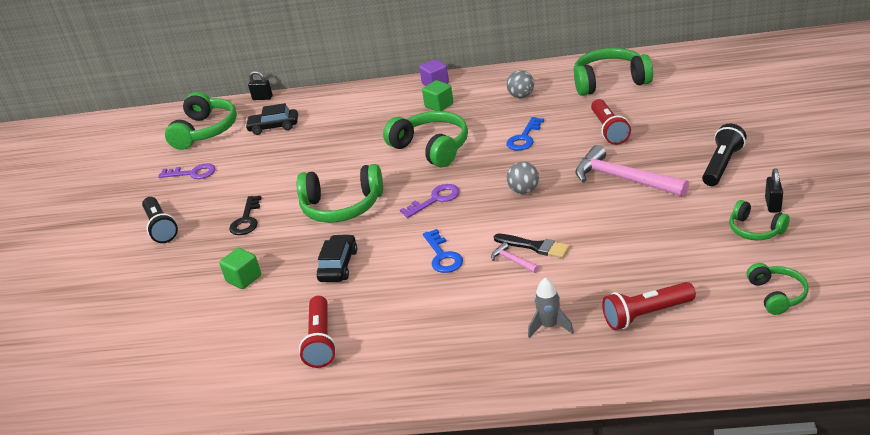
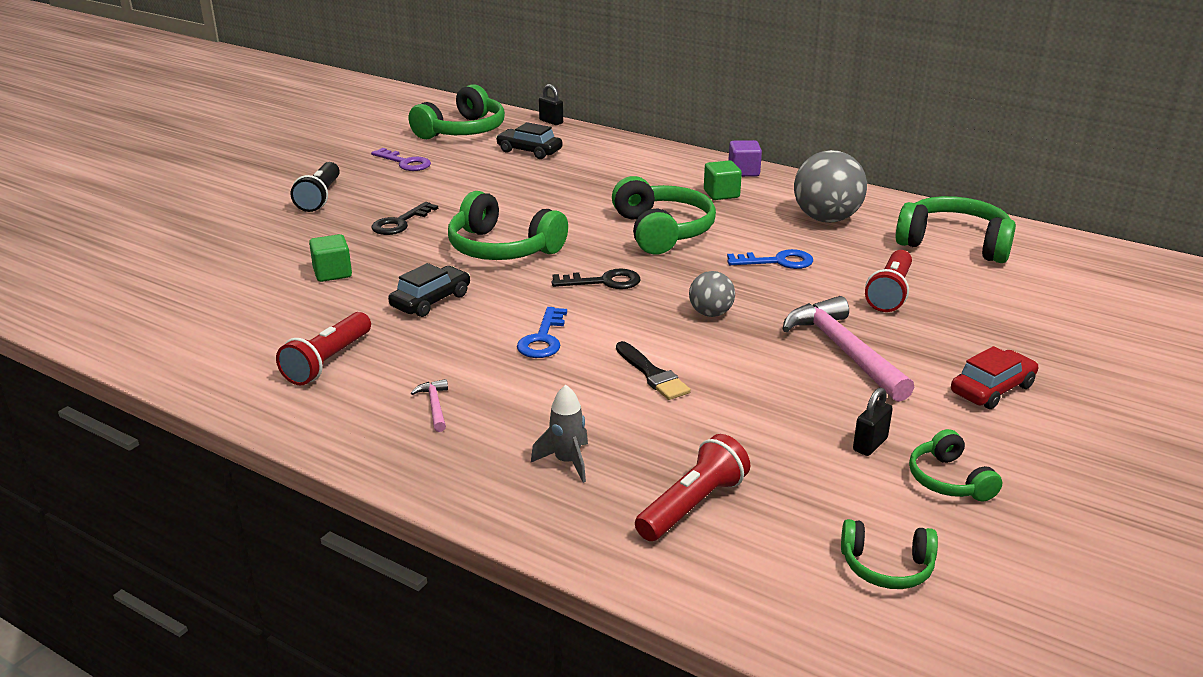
camera: 25 degrees right, 5 degrees down
(435, 199) = (604, 282): purple key -> black key
(512, 260) = (610, 377): pink hammer -> pink hammer (434, 406)
(521, 96) = (826, 219): grey ball -> grey ball, size x1.82
(524, 138) = (777, 261): blue key -> blue key turned 150 degrees counterclockwise
(646, 314) = (692, 505): red flashlight -> red flashlight turned 120 degrees clockwise
(722, 165) = (992, 389): black flashlight -> red car
(772, 205) = (1009, 463): black padlock -> black padlock (870, 444)
(777, 295) = (886, 567): green headphones -> green headphones turned 75 degrees clockwise

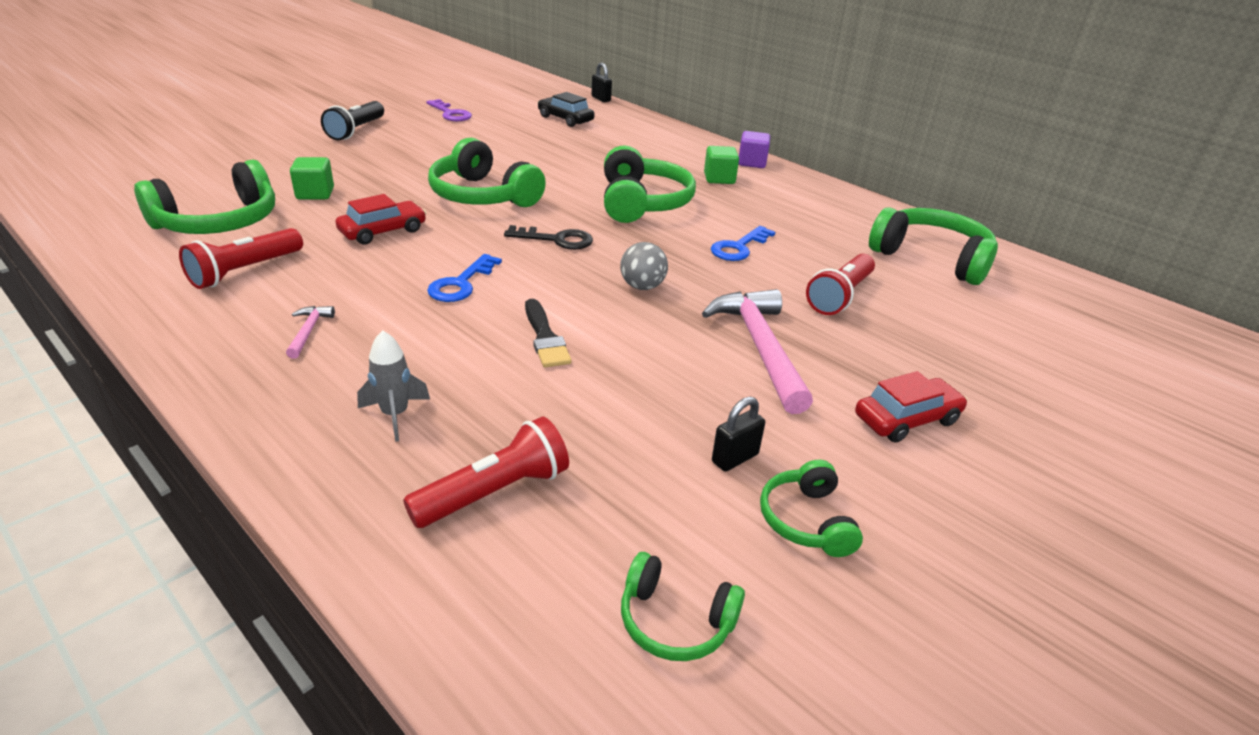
camera: 10 degrees right, 5 degrees up
(400, 223) = (408, 161): black key -> none
(431, 301) = (383, 231): black car -> red car
(462, 131) = (519, 96): green headphones -> green headphones (219, 222)
(777, 261) = (739, 247): blue key -> blue key turned 120 degrees clockwise
(826, 219) = (810, 215): grey ball -> none

